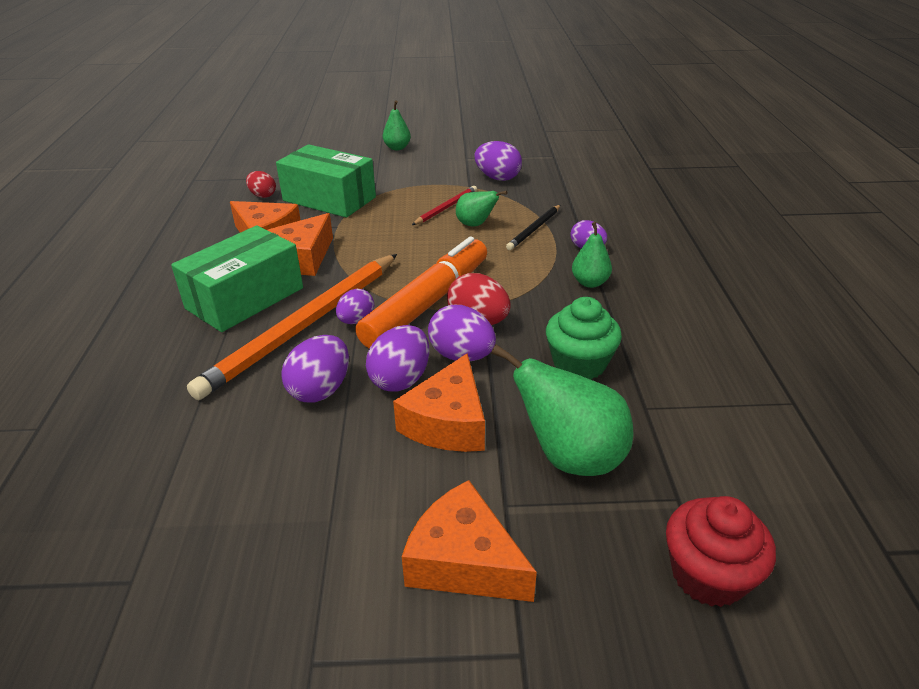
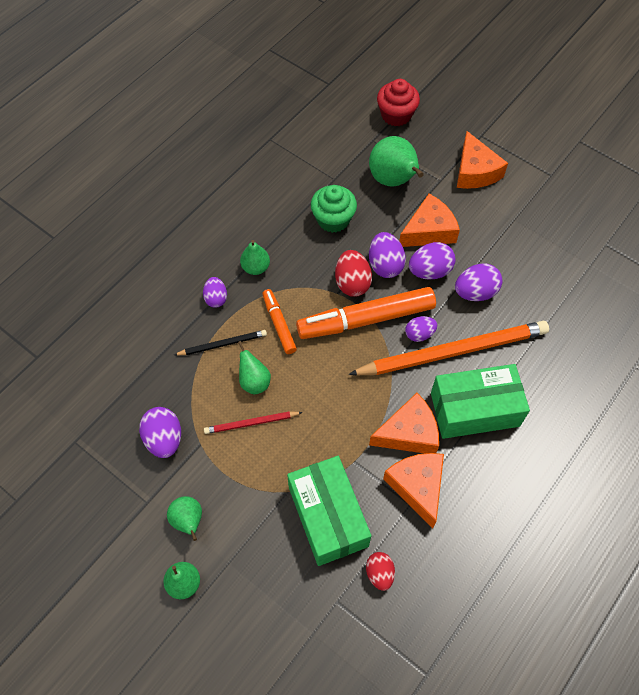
camera: 140 degrees left, 25 degrees up
(428, 162) = (188, 521): none -> green pear
(506, 260) = (279, 324): none -> orange marker

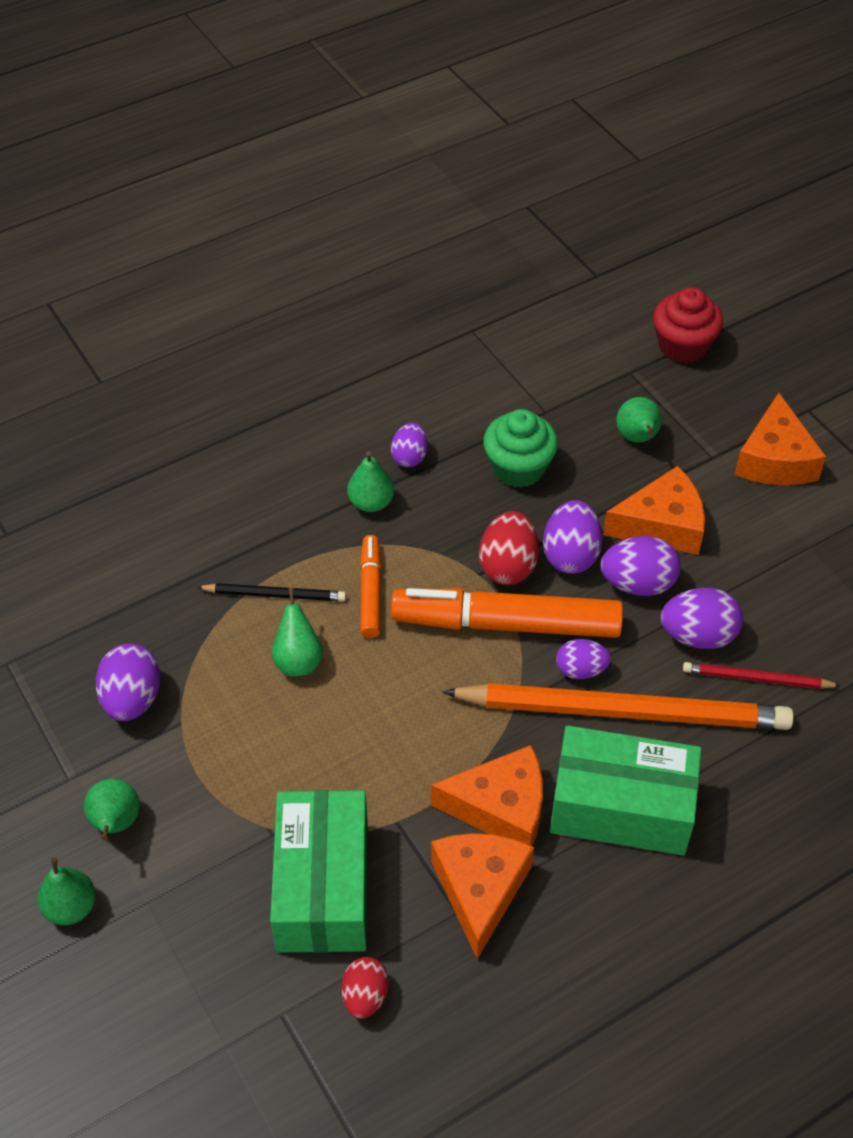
camera: 20 degrees right, 10 degrees down
(216, 298) = (293, 528): purple egg -> purple egg (409, 457)
(251, 423) = (267, 717): red pencil -> red pencil (757, 679)
(393, 180) = (637, 438): green pear -> green pear, size x0.57

